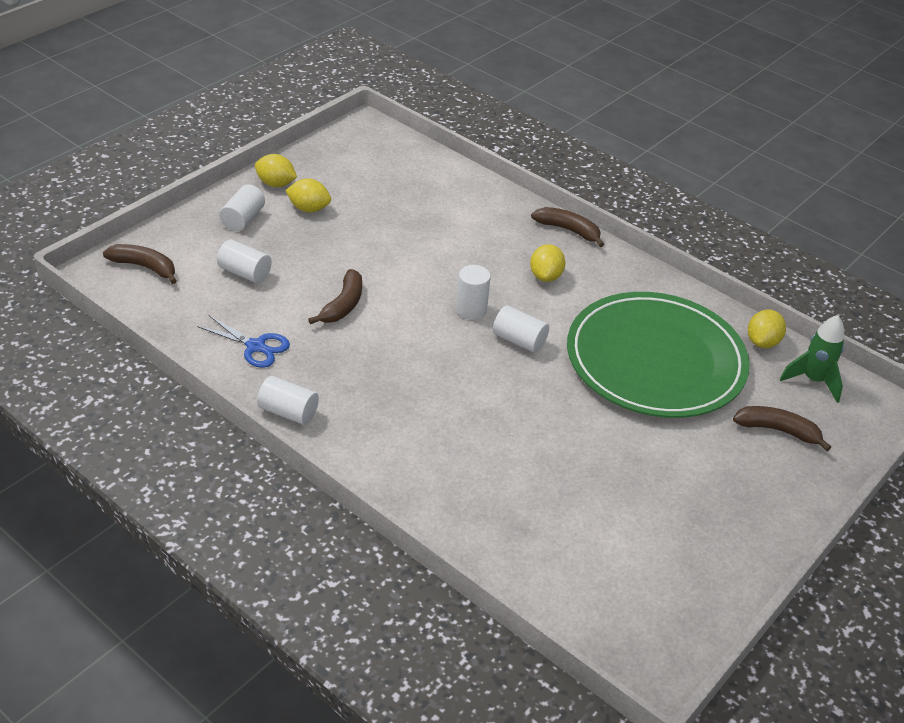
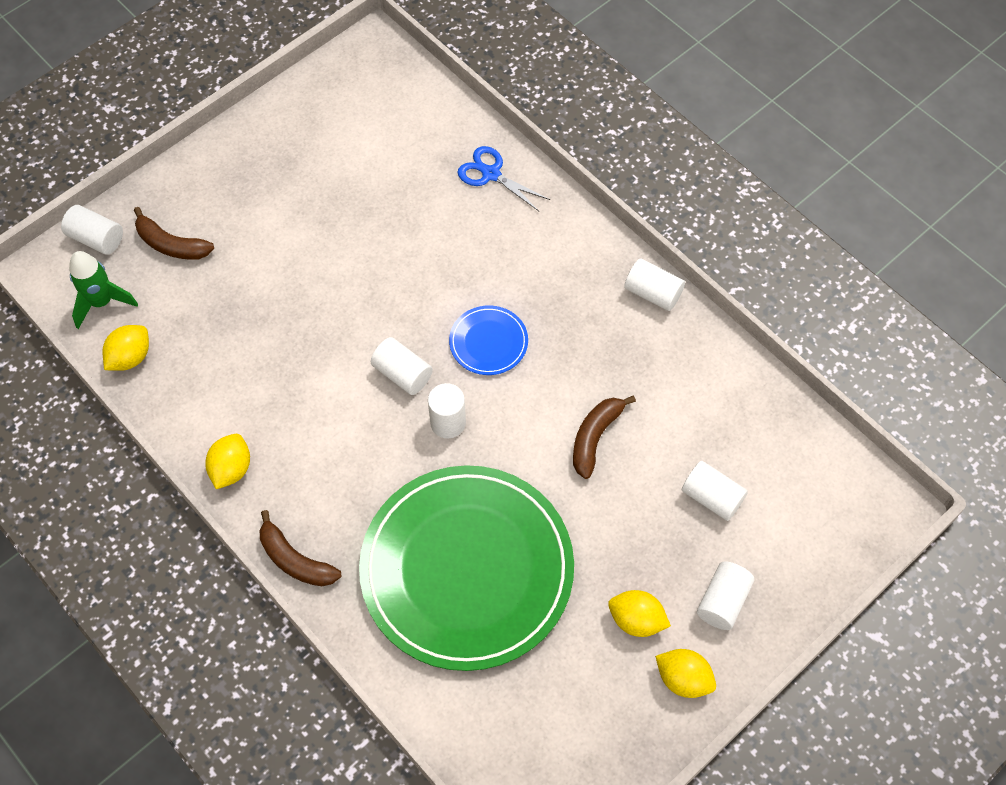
camera: 170 degrees left, 20 degrees up
(144, 267) = (833, 513): brown banana -> none
(255, 346) = (691, 380): blue scissors -> blue scissors (491, 174)
(446, 366) = (488, 342): none -> blue plate
(545, 276) = (347, 474): yellow lemon -> yellow lemon (231, 469)
(655, 360) = (260, 339): green plate -> green plate (467, 569)
(853, 432) = (96, 238): none -> white cylinder

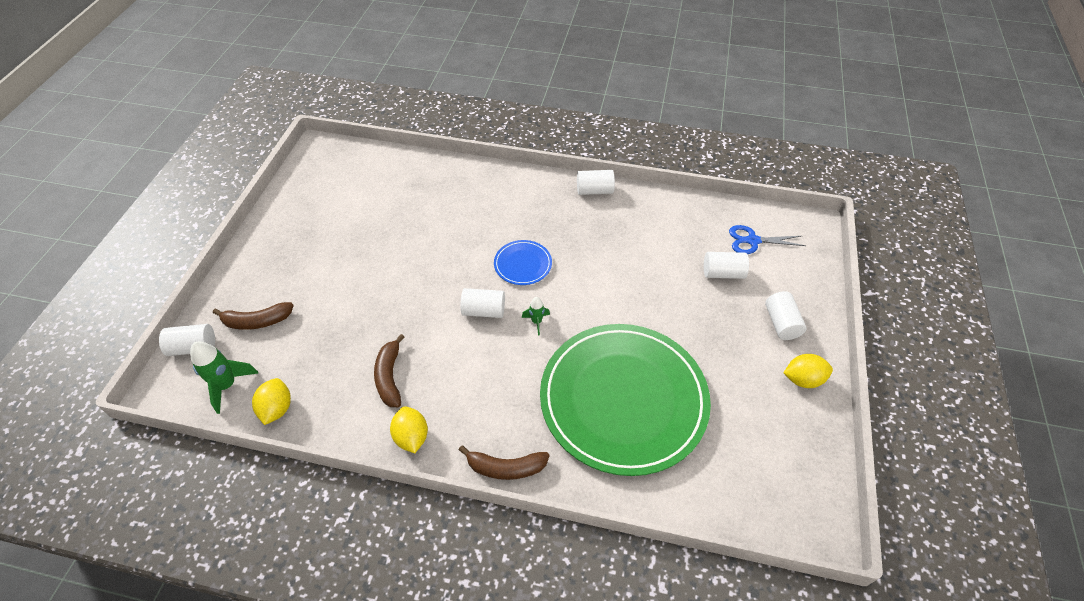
camera: 35 degrees left, 10 degrees down
(448, 422) = (536, 322): white cylinder -> green rocket
(491, 174) = (448, 178): blue scissors -> blue scissors (753, 241)
(595, 437) = (631, 280): brown banana -> brown banana (389, 377)
(636, 620) = (747, 364): yellow lemon -> none

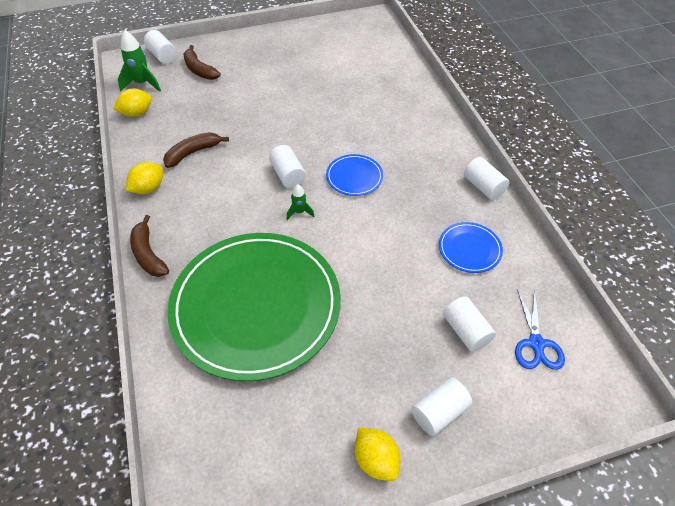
camera: 60 degrees right, 0 degrees up
(650, 231) = (469, 249): none -> blue plate
(753, 241) = (536, 343): blue scissors -> blue scissors turned 150 degrees counterclockwise

